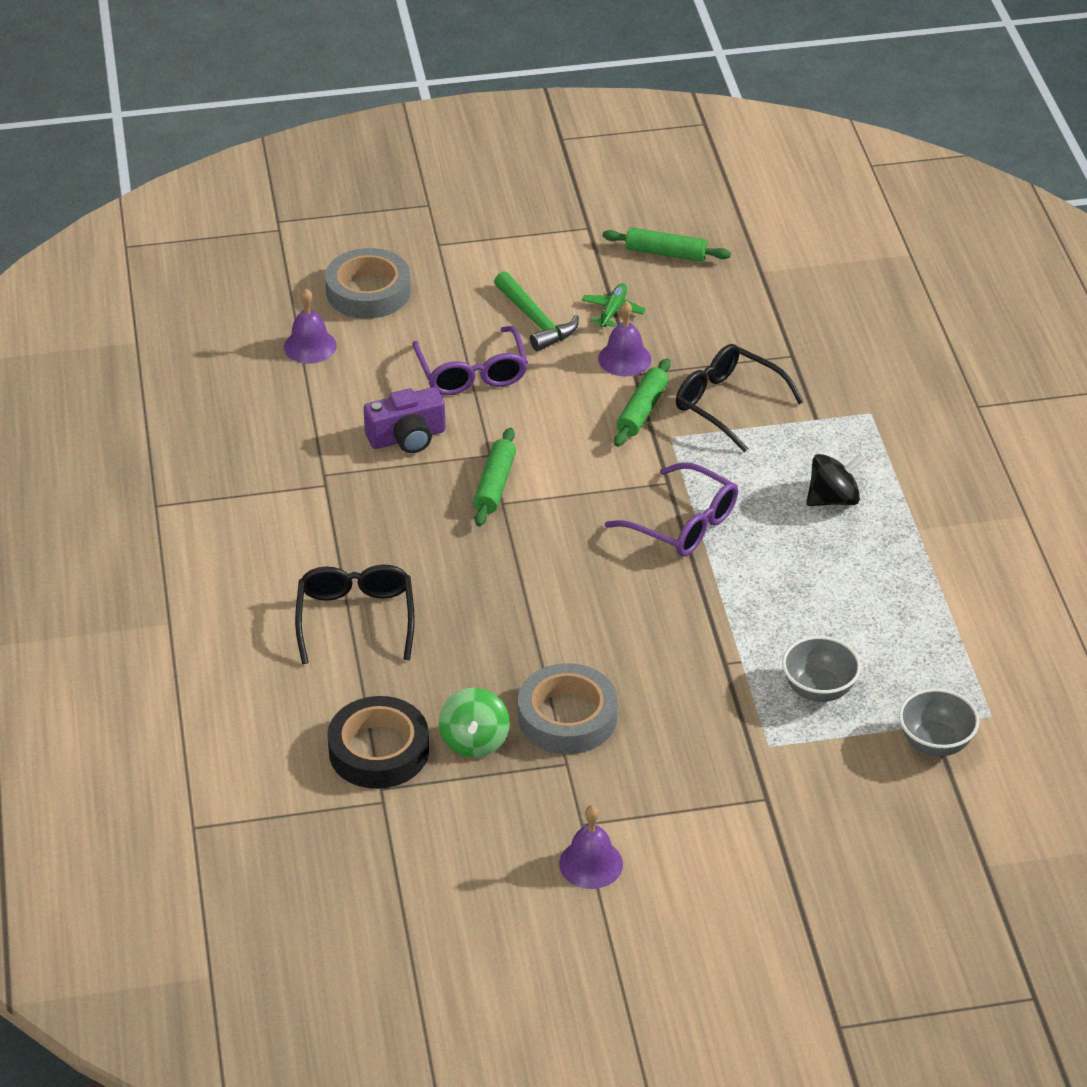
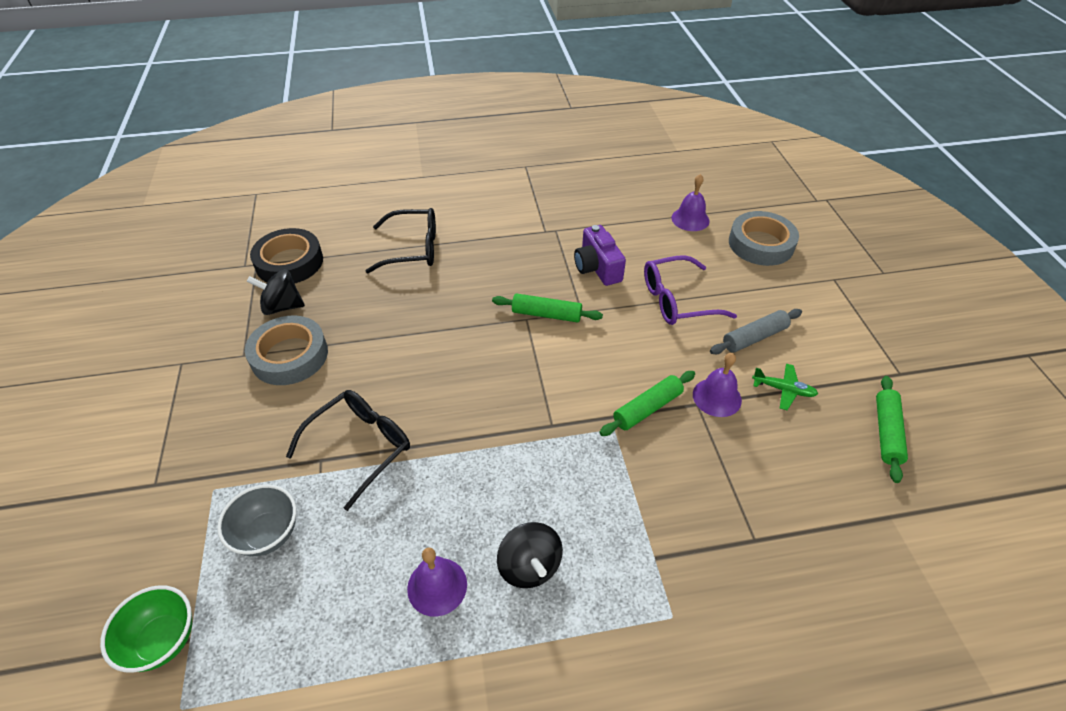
camera: 90 degrees right, 5 degrees up
(474, 741) = (282, 306): green spinning top -> black spinning top
(535, 320) = (754, 337): green hammer -> grey rolling pin
(591, 863) = (141, 368): purple bell -> purple bell (437, 586)
(642, 410) = (647, 408): green rolling pin -> green rolling pin turned 60 degrees counterclockwise
(683, 524) = (498, 435): purple glasses -> none
(727, 404) = (666, 476): black glasses -> black glasses (360, 447)
(935, 743) = (163, 640): grey bowl -> green bowl

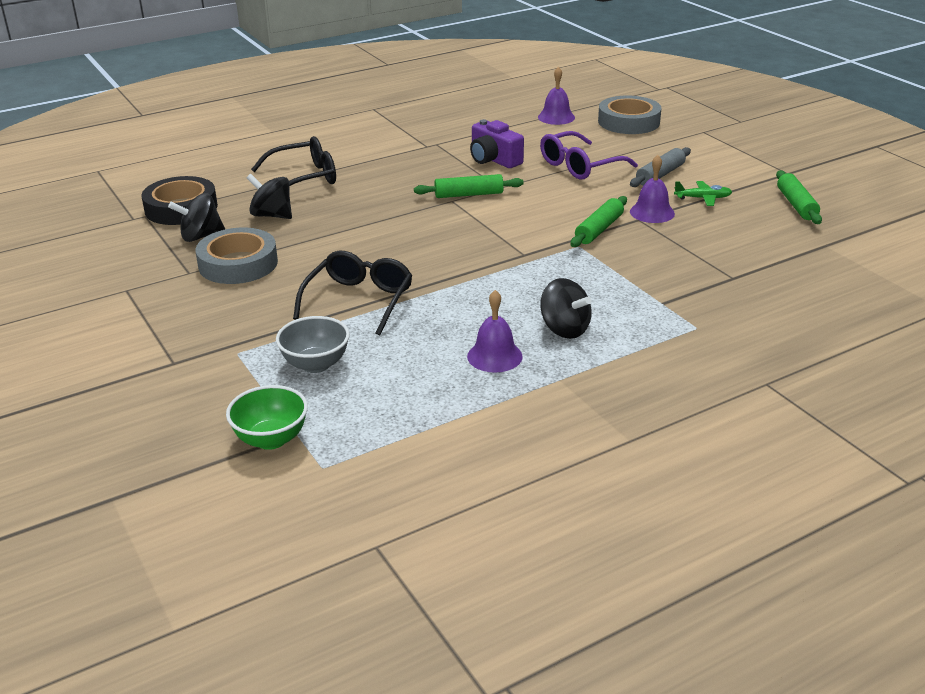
camera: 20 degrees left, 15 degrees down
(356, 294) = (272, 215): none -> black spinning top

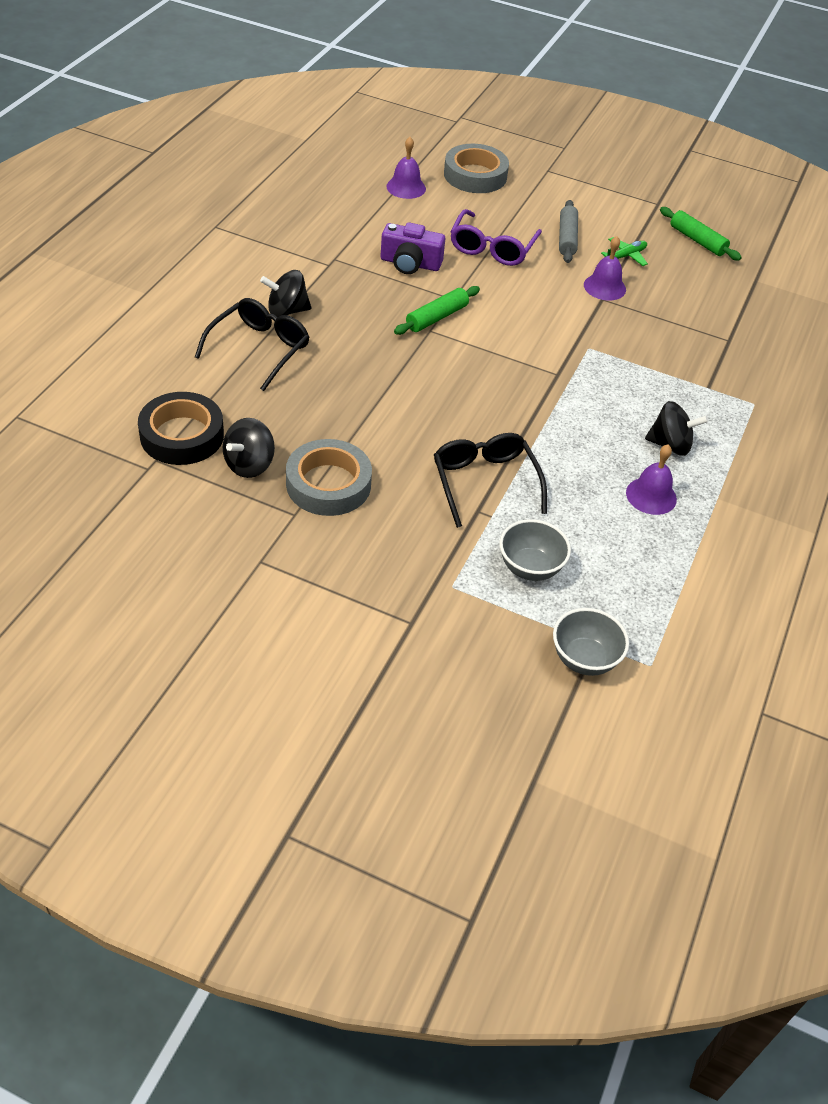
camera: 40 degrees left, 15 degrees up
(271, 439) = (584, 659): green bowl -> grey bowl
(272, 215) = (286, 410): black spinning top -> black spinning top (287, 311)
(599, 229) = (585, 322): green rolling pin -> none

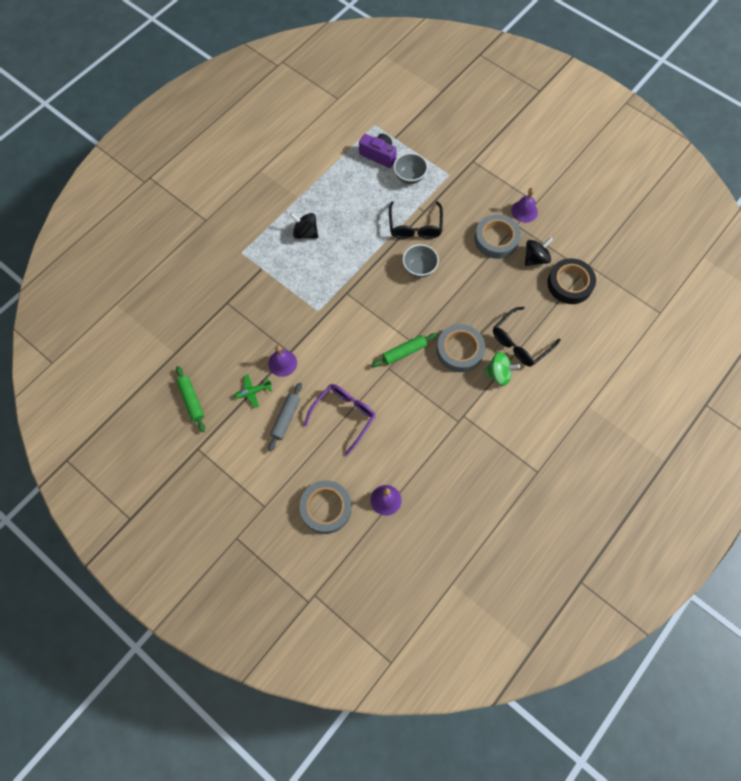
camera: 160 degrees left, 20 degrees up
(287, 311) = (498, 374): black spinning top -> green spinning top
(353, 329) = (459, 350): none -> grey tape
(410, 263) = (407, 408): purple camera -> purple camera (378, 155)
(584, 659) = (402, 132): grey bowl -> grey bowl (419, 268)
(651, 496) = (332, 204): purple bell -> purple bell (524, 211)

